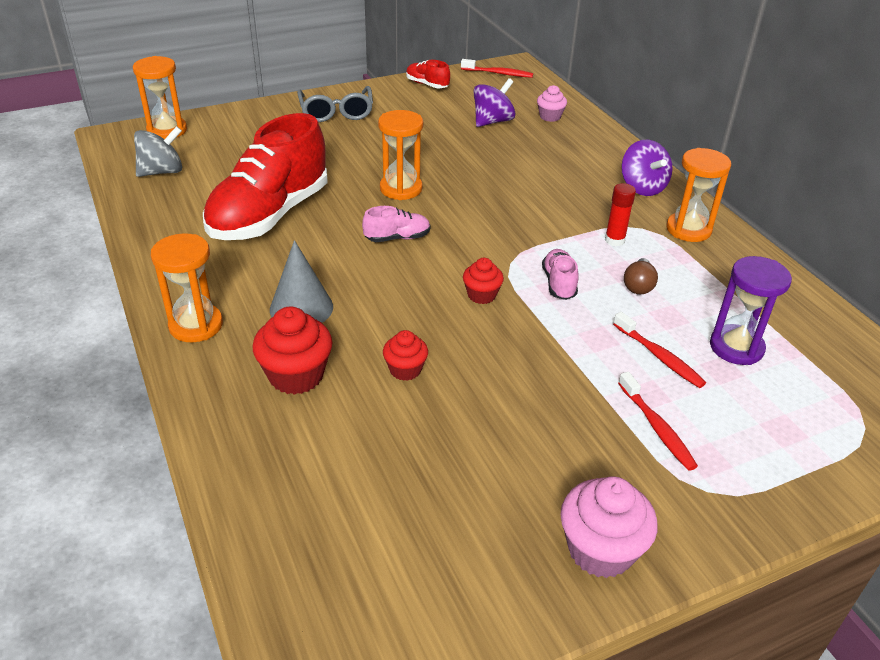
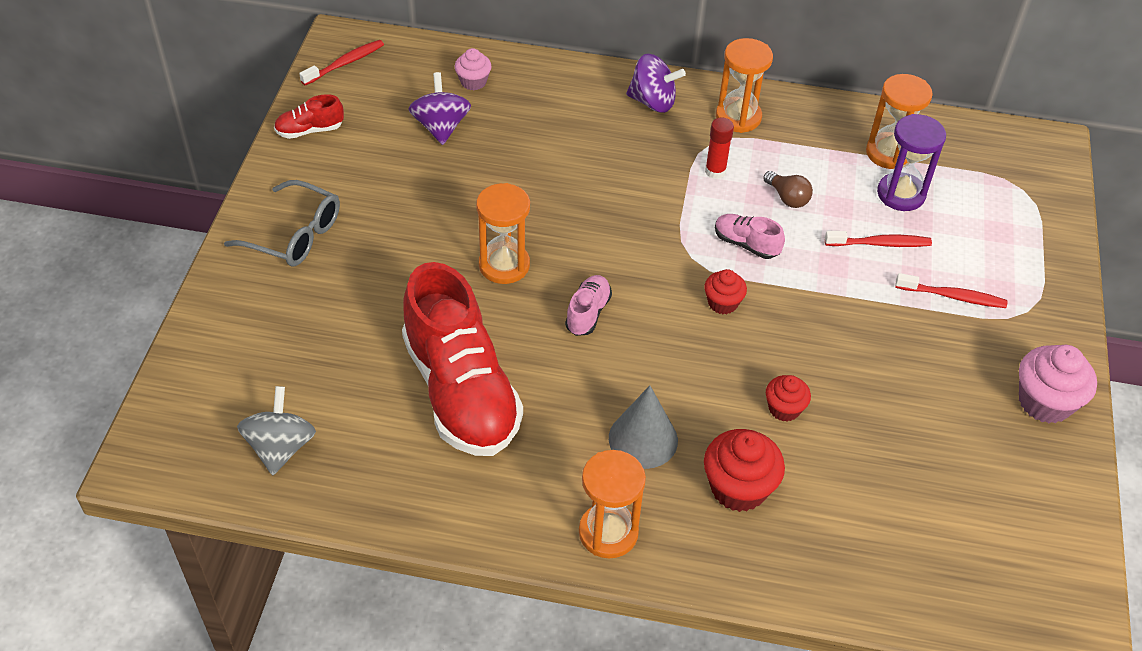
camera: 55 degrees left, 10 degrees up
(167, 130) = (181, 404): orange hourglass -> orange hourglass (889, 153)

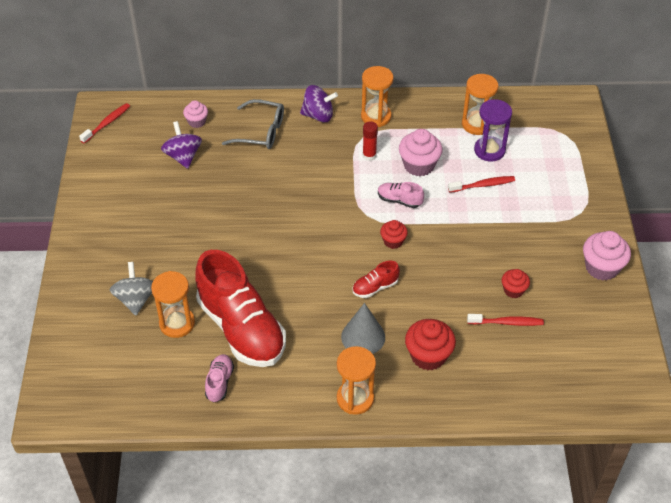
camera: 10 degrees left, 0 degrees up
(281, 447) = (135, 386): grey spinning top -> grey spinning top (135, 299)
(293, 234) = (105, 246): grey glasses -> grey glasses (260, 132)
(309, 130) = (96, 174): red shoe -> red shoe (375, 287)
(504, 265) = (248, 242): orange hourglass -> orange hourglass (177, 323)
(588, 313) = (309, 263): pink shoe -> pink shoe (219, 382)
(784, 409) = (445, 301): red cupcake -> red cupcake (513, 290)
(787, 198) = (419, 165): brown light bulb -> pink cupcake
(953, 296) = (534, 211): red toothbrush -> red toothbrush (507, 322)

